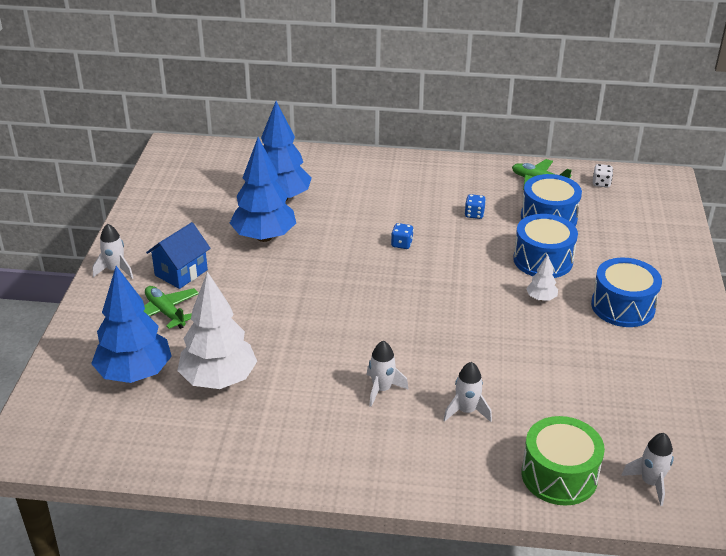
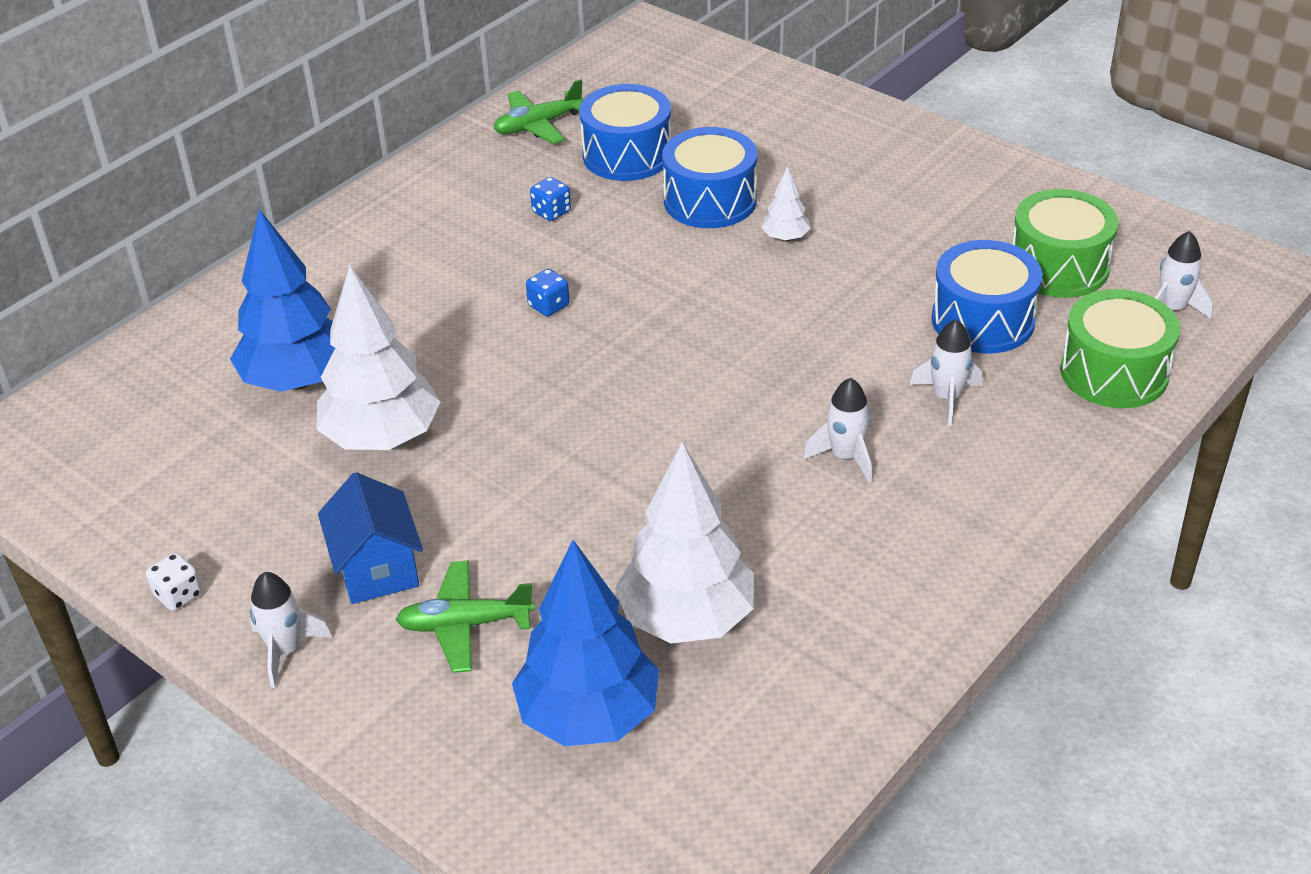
camera: 55 degrees left, 5 degrees up
(264, 237) = (382, 438): blue tree -> white tree
(601, 183) = (601, 80): white dice -> white dice (178, 595)
(622, 306) = (860, 183): blue drum -> blue drum (982, 320)
(636, 416) = (1058, 267): none -> green drum

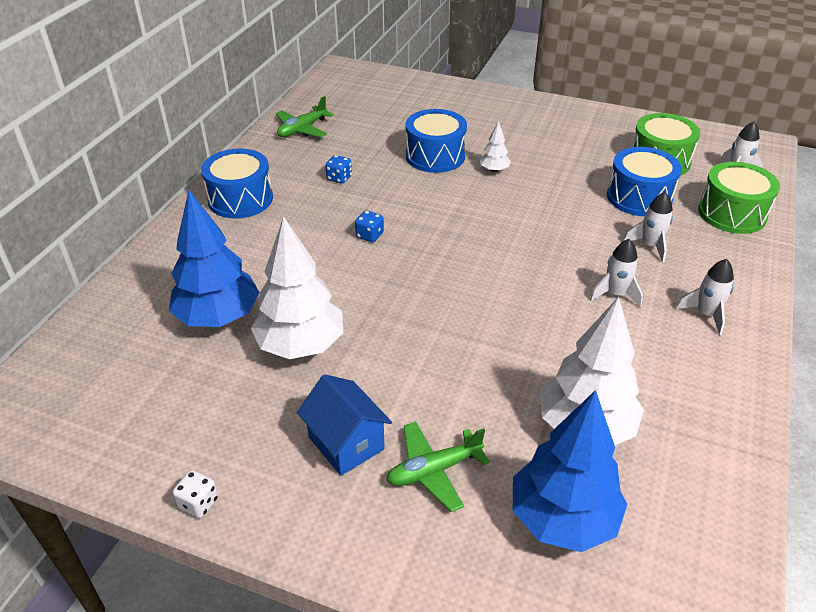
camera: 20 degrees left, 0 degrees up
(286, 651) = (307, 527): white rocket -> white rocket (706, 314)
(627, 155) = (368, 138): blue drum -> blue drum (240, 199)

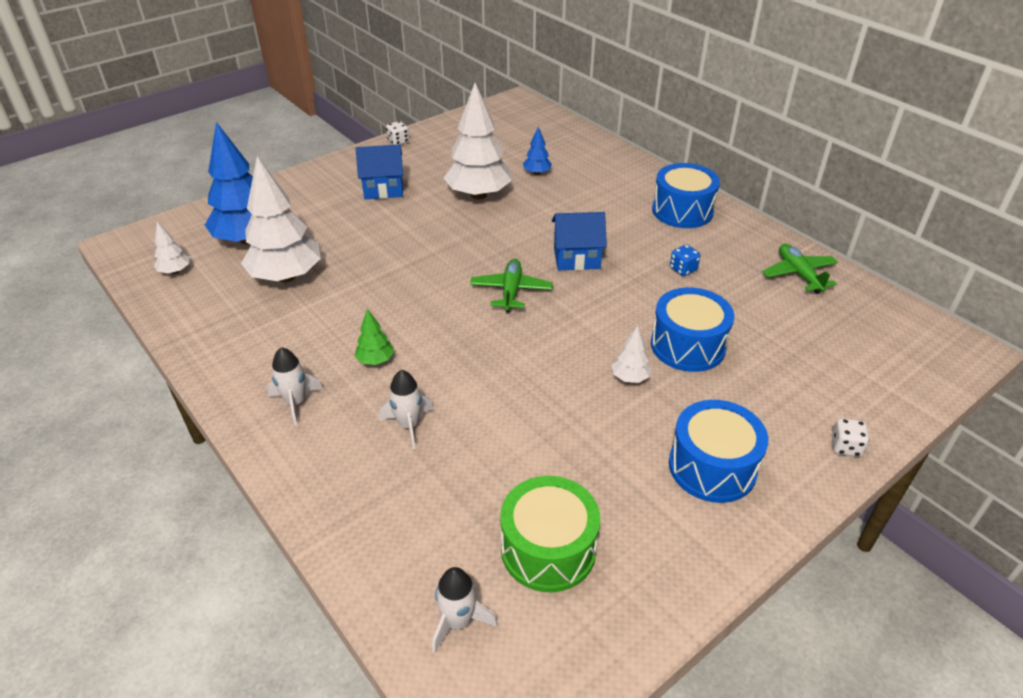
camera: 120 degrees right, 0 degrees up
(218, 317) = (537, 173): blue tree -> blue tree, size x0.45
(369, 235) = (576, 258): blue dice -> blue house
(434, 470) = (330, 210): green plane -> green plane (511, 291)
(471, 92) = (845, 447): none -> white dice
(615, 294) = (375, 360): white rocket -> green tree
(639, 197) = (490, 471): blue drum -> blue drum (712, 467)
(686, 551) = (175, 271): none -> white tree
(732, 213) = (391, 541): green drum -> none

